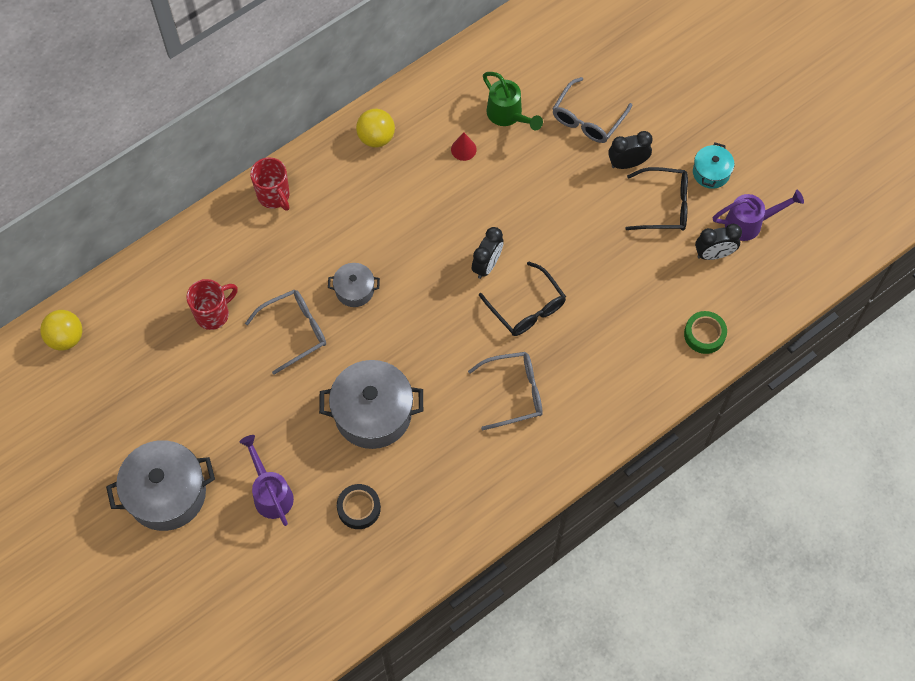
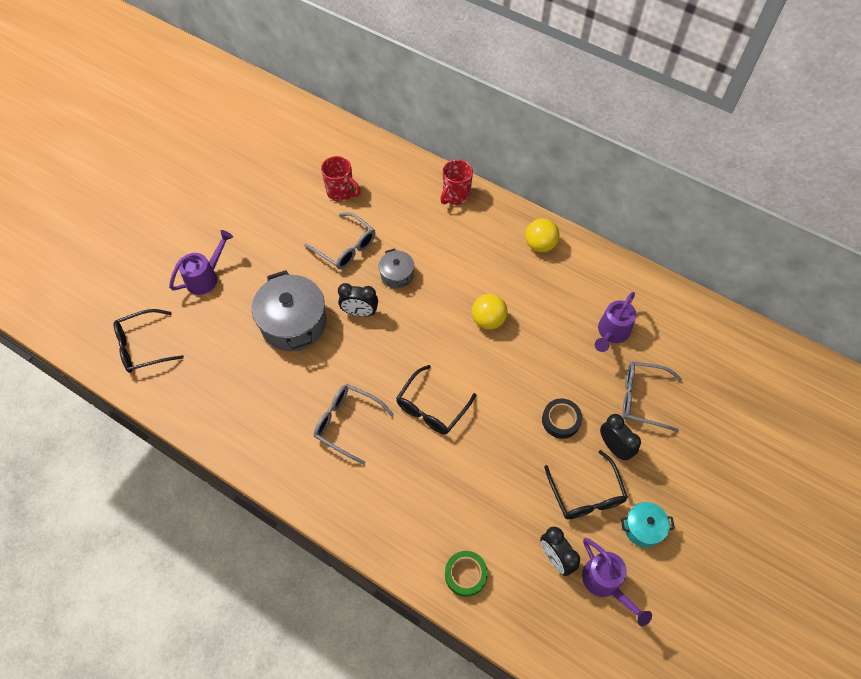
camera: 70 degrees right, 5 degrees down
(66, 338) = (291, 117): yellow ball -> yellow ball (488, 320)
(167, 493) = (188, 213): grey pot -> none
(338, 582) = (143, 346): none -> black glasses
(359, 508) = (209, 340): black tape -> black tape (561, 420)
(463, 149) = (561, 310): red cone -> none
(487, 265) = (459, 363): black clock -> black clock (360, 312)
(508, 115) = (611, 333): green watering can -> purple watering can
(514, 393) = (347, 423): grey glasses -> grey glasses turned 150 degrees clockwise

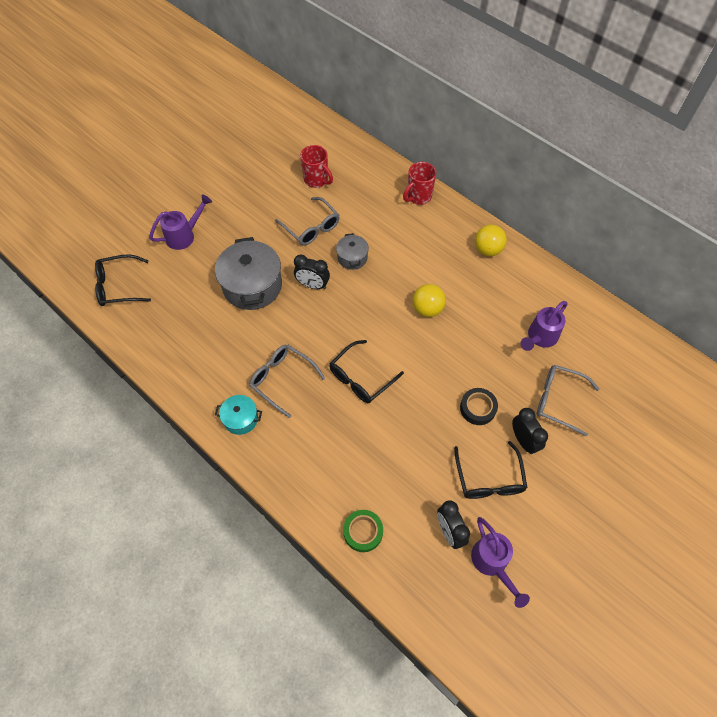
camera: 10 degrees right, 0 degrees up
(643, 528) = (537, 518): turquoise pot -> turquoise pot (241, 419)

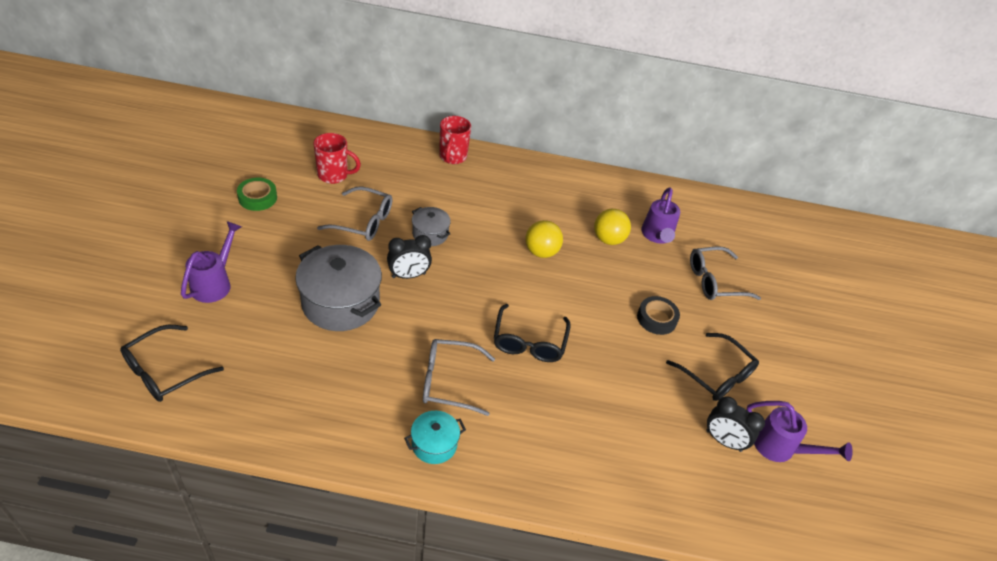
camera: 40 degrees left, 15 degrees down
(363, 532) = (650, 487): green tape -> green tape (257, 198)
(487, 250) = (553, 180): yellow ball -> yellow ball (608, 239)
(523, 440) = (716, 328): black clock -> none

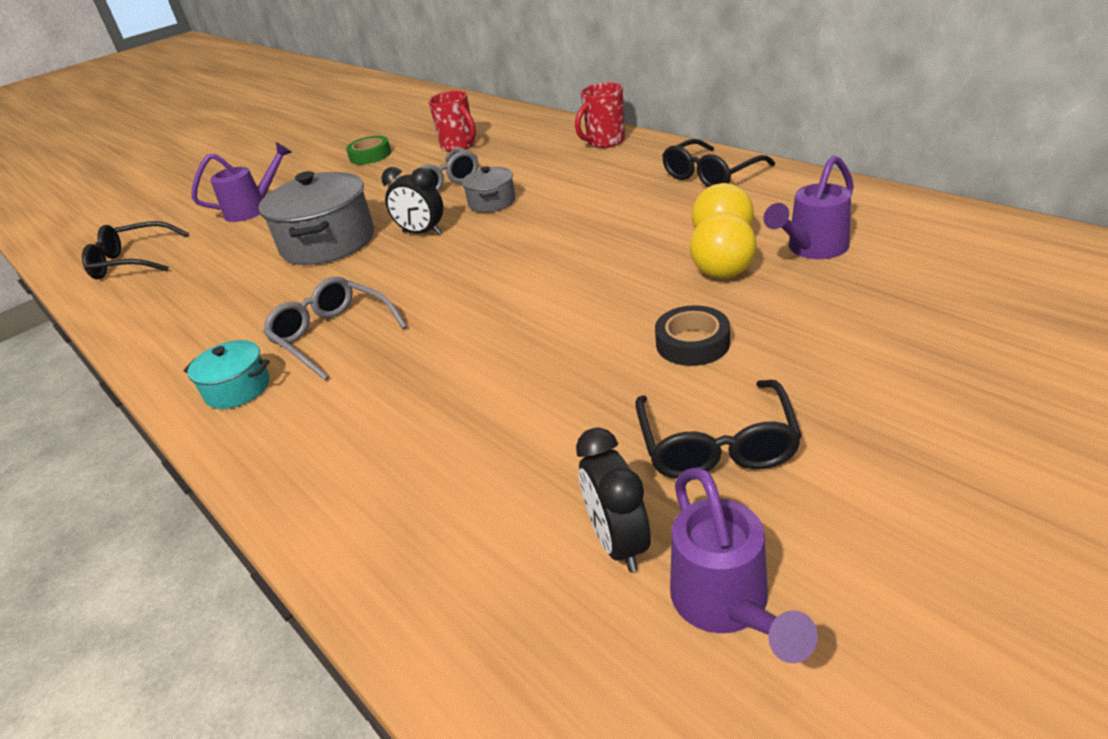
camera: 50 degrees right, 10 degrees down
(529, 342) = (472, 323): black glasses -> black glasses (710, 175)
(541, 252) = (605, 238): yellow ball -> yellow ball (722, 273)
(714, 281) = (861, 321): grey glasses -> none

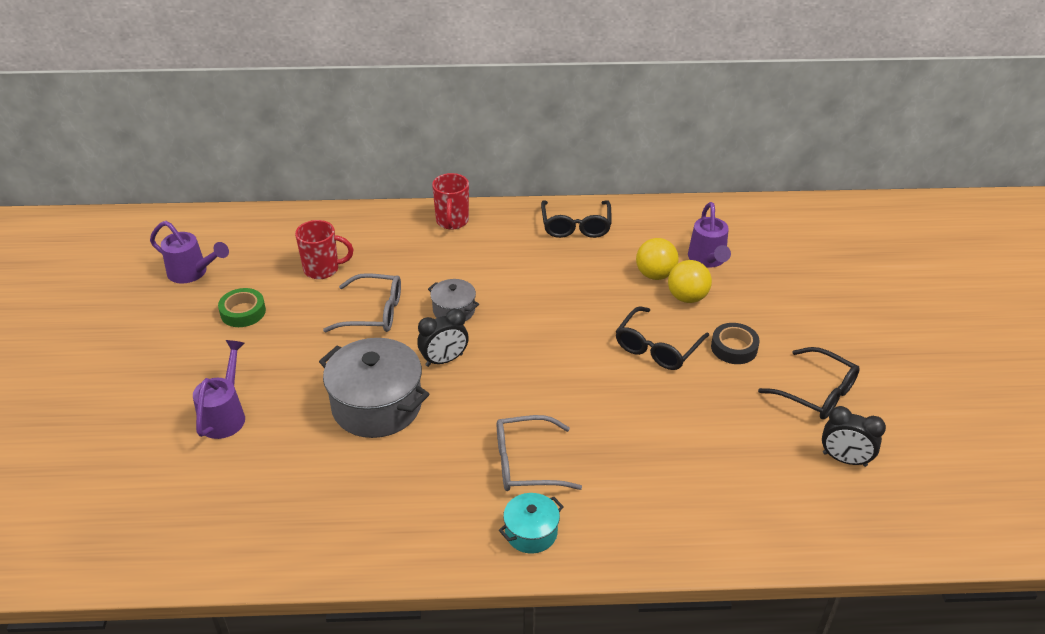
camera: 55 degrees left, 5 degrees up
(132, 262) = (200, 522): black glasses -> black glasses (657, 348)
(726, 606) = (908, 453): purple watering can -> purple watering can (192, 273)

